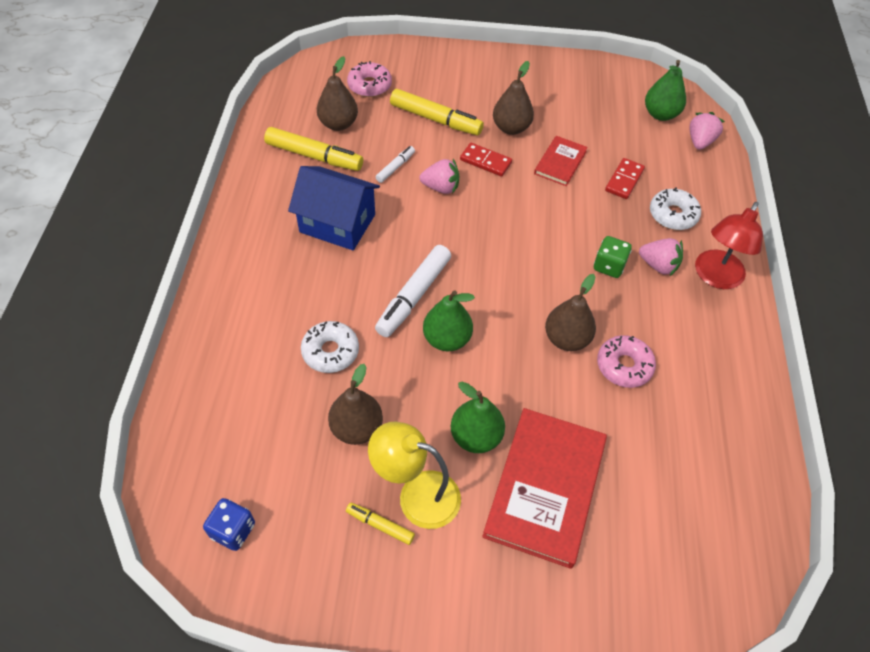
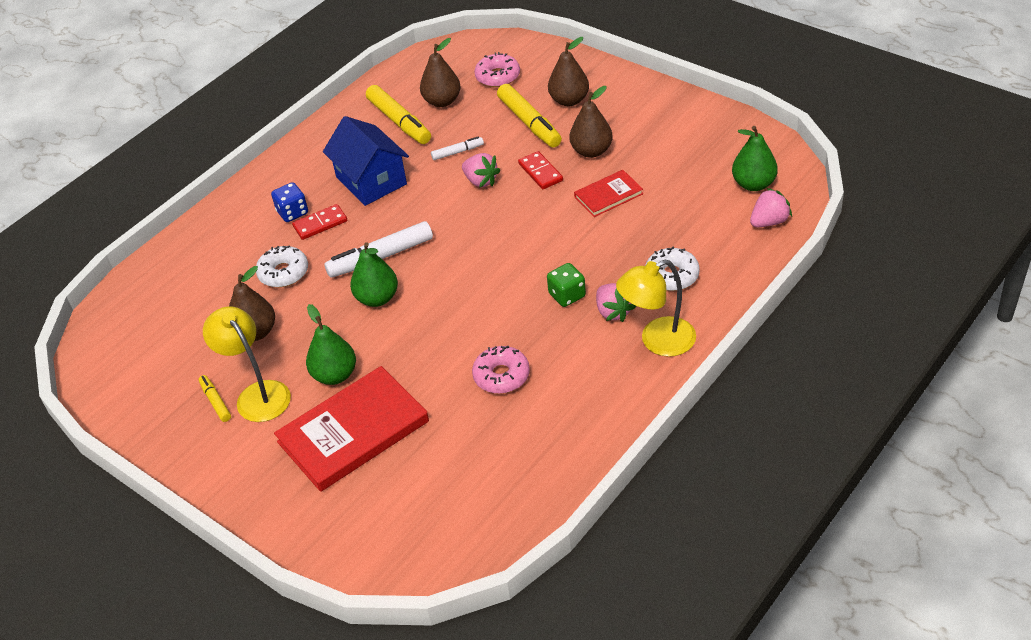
camera: 40 degrees right, 10 degrees down
(233, 530) = (121, 361): blue dice -> blue dice (292, 212)
(566, 339) = (473, 336): brown pear -> brown pear (569, 100)
(624, 180) = (655, 230): red domino -> red domino (320, 224)
(715, 277) = (657, 341): red lamp -> yellow lamp

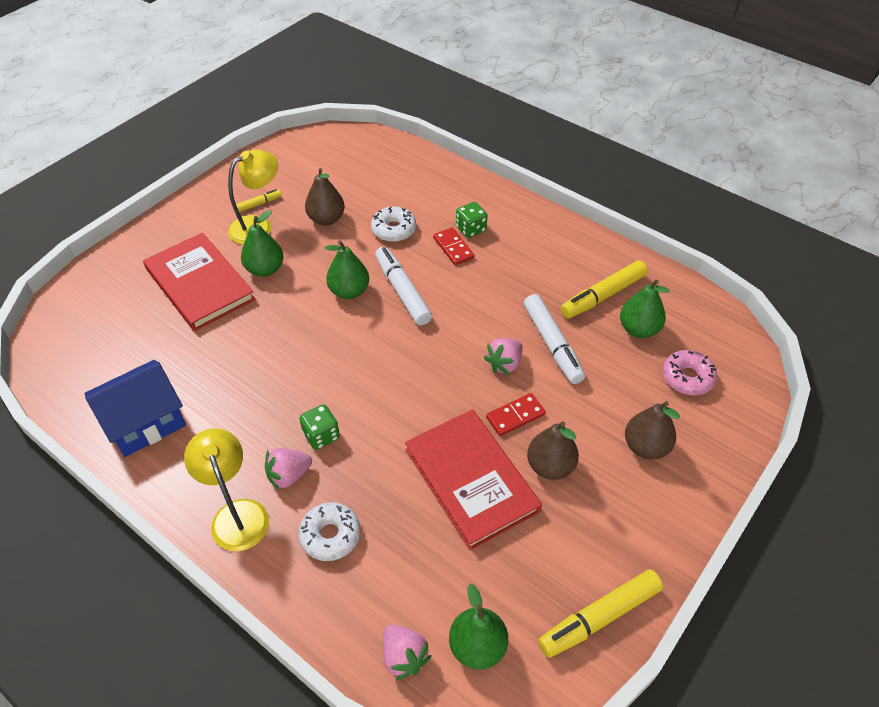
camera: 85 degrees right, 5 degrees up
(292, 212) = (471, 229): blue dice -> green dice
(371, 181) = (511, 279): blue house -> blue house (145, 422)
(442, 101) = (638, 329): brown pear -> green pear
(457, 152) = (552, 344): white marker -> white marker, size x1.92
(501, 376) = (230, 381): pink donut -> none
(529, 122) = (603, 407): yellow marker -> yellow marker (600, 617)
(608, 195) = (471, 480): red book -> red book, size x1.92

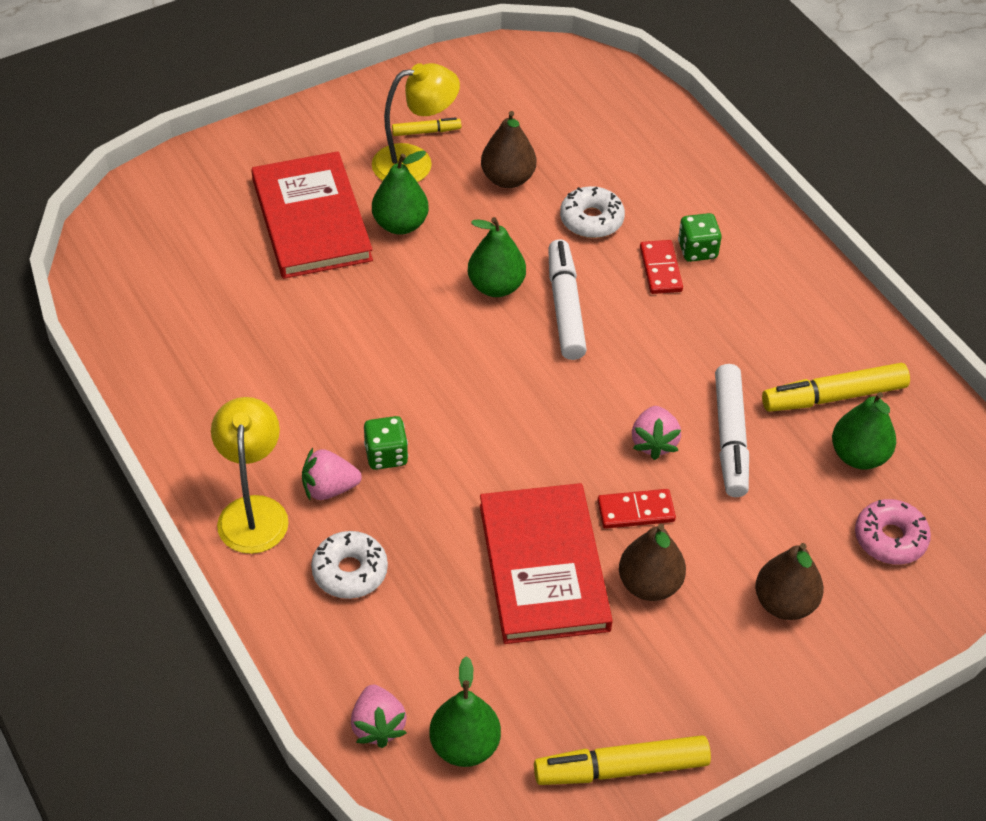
camera: 20 degrees right, 0 degrees up
(145, 422) = (187, 371): blue house -> none
(504, 364) = (654, 443): pink strawberry -> pink strawberry turned 60 degrees counterclockwise

